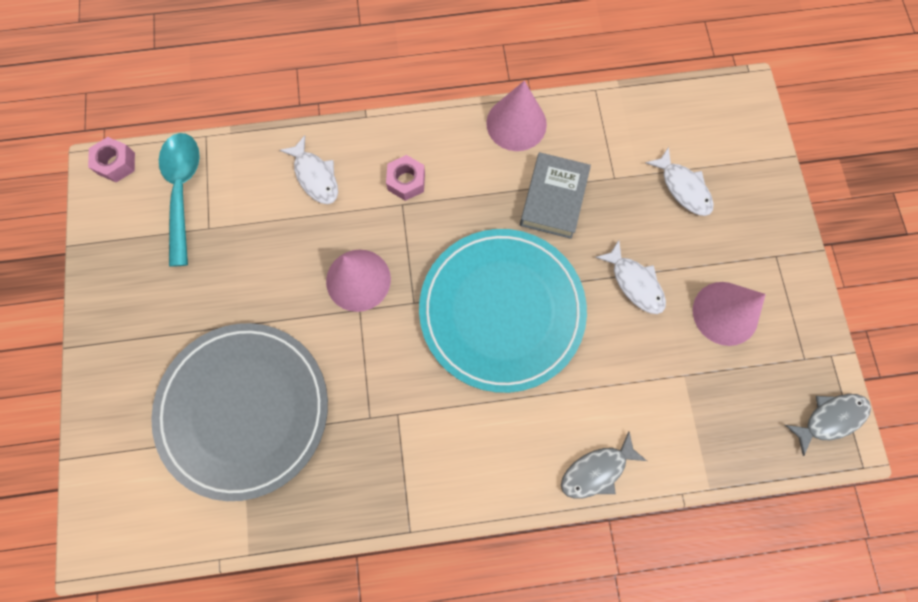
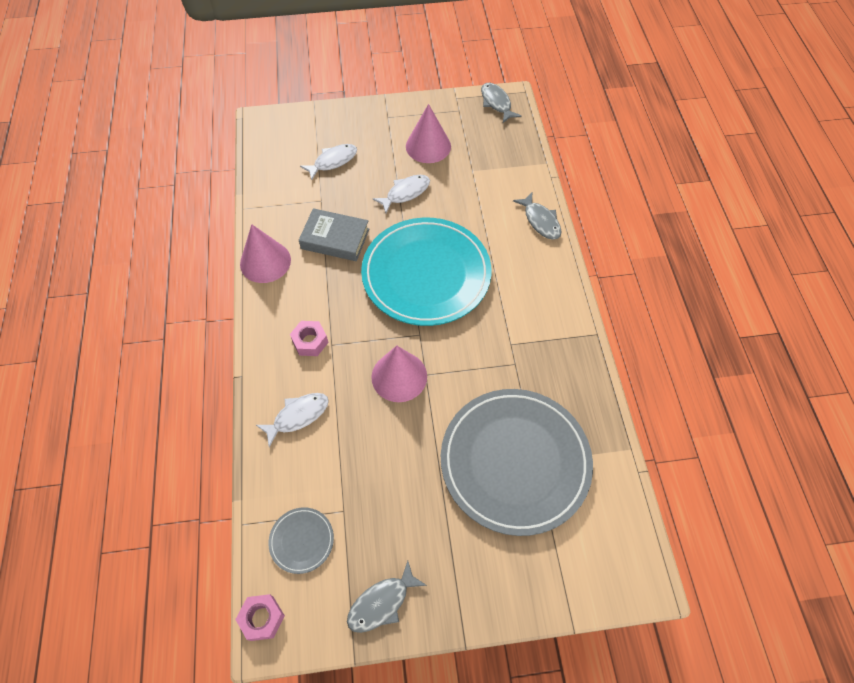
camera: 90 degrees left, 15 degrees down
(114, 268) = (382, 602): none -> grey fish
(183, 191) = (301, 540): turquoise spoon -> grey plate

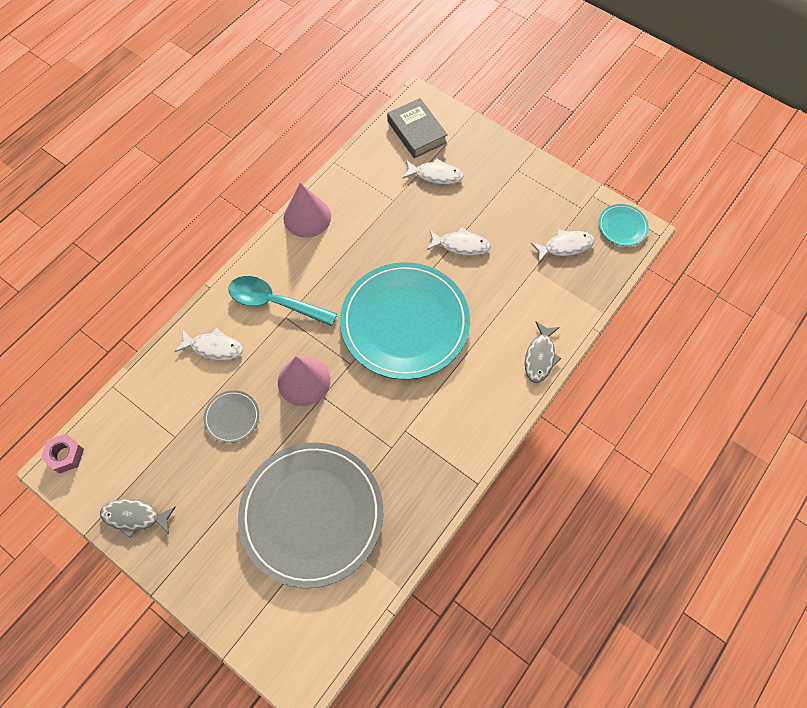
camera: 45 degrees right, 5 degrees up
(301, 540) = (133, 431): grey plate -> grey plate (232, 417)
(310, 342) = (274, 302): pink nut -> turquoise spoon
(335, 239) = (371, 239): grey book -> grey book (416, 132)
(428, 146) = (522, 220): pink cone -> none
(475, 141) = (565, 246): none -> white fish
(496, 103) = (622, 226): grey fish -> turquoise plate

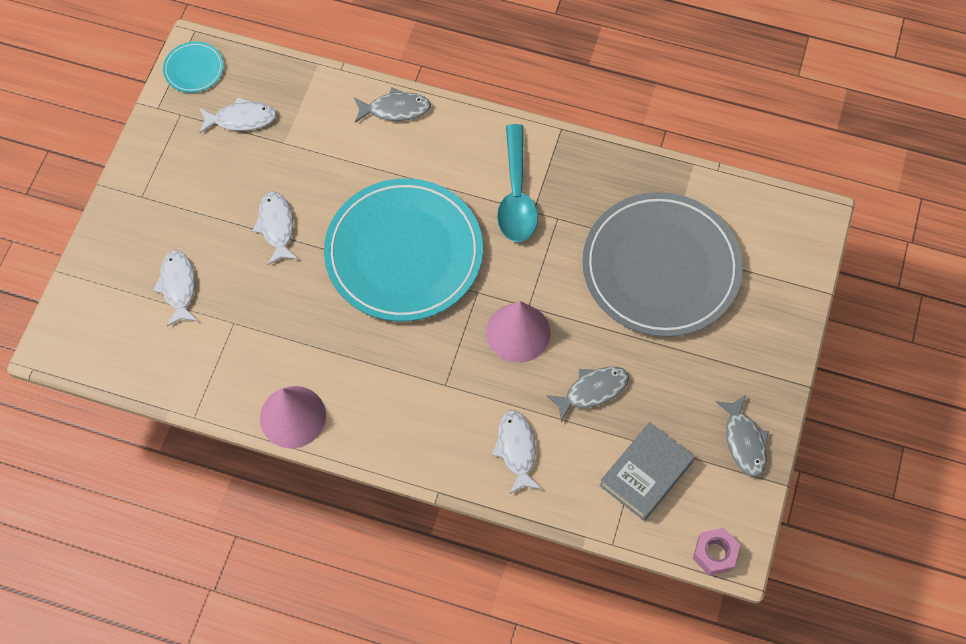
camera: 110 degrees left, 0 degrees up
(232, 417) = (592, 391): grey plate -> grey fish
(274, 302) = (430, 405): turquoise spoon -> turquoise spoon (516, 195)
(416, 132) = (112, 331): grey book -> grey book (646, 474)
(565, 246) = (241, 119): white fish -> white fish turned 120 degrees clockwise

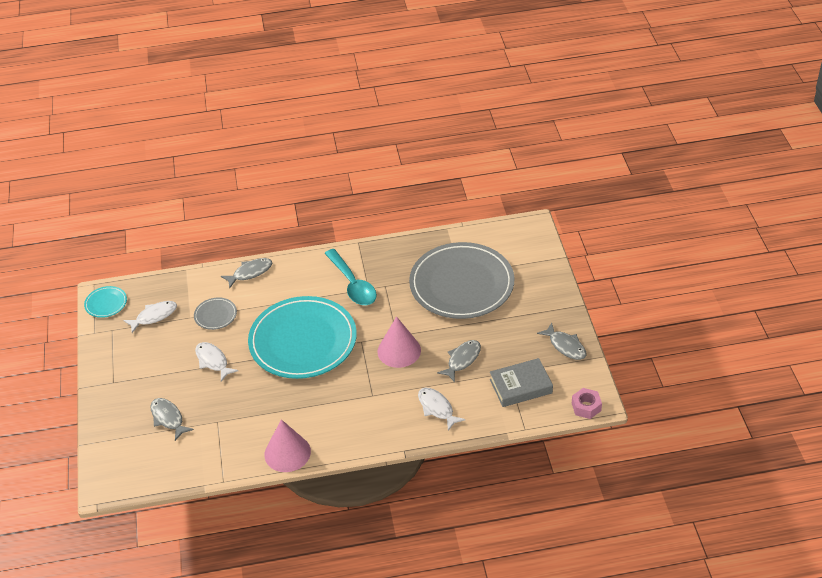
camera: 25 degrees left, 20 degrees down
(178, 286) = (168, 418): white fish -> grey fish
(317, 156) = (215, 315): none -> grey plate
(646, 474) = (521, 386): grey book -> grey book turned 60 degrees clockwise

